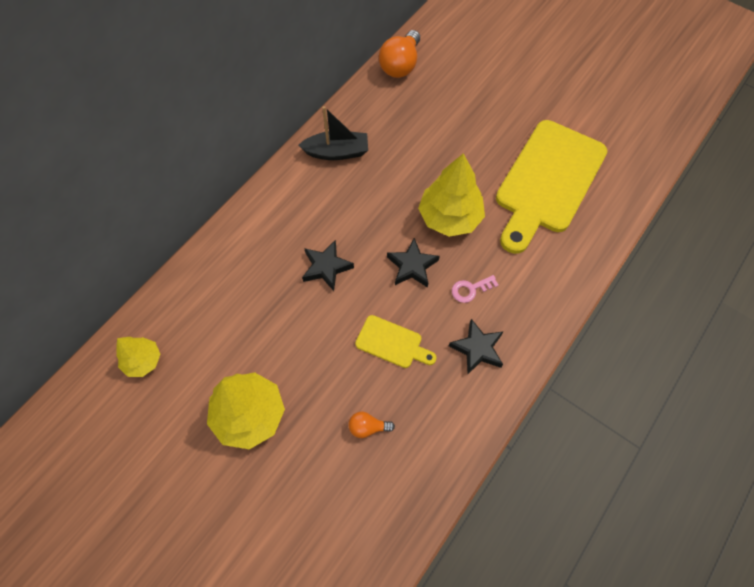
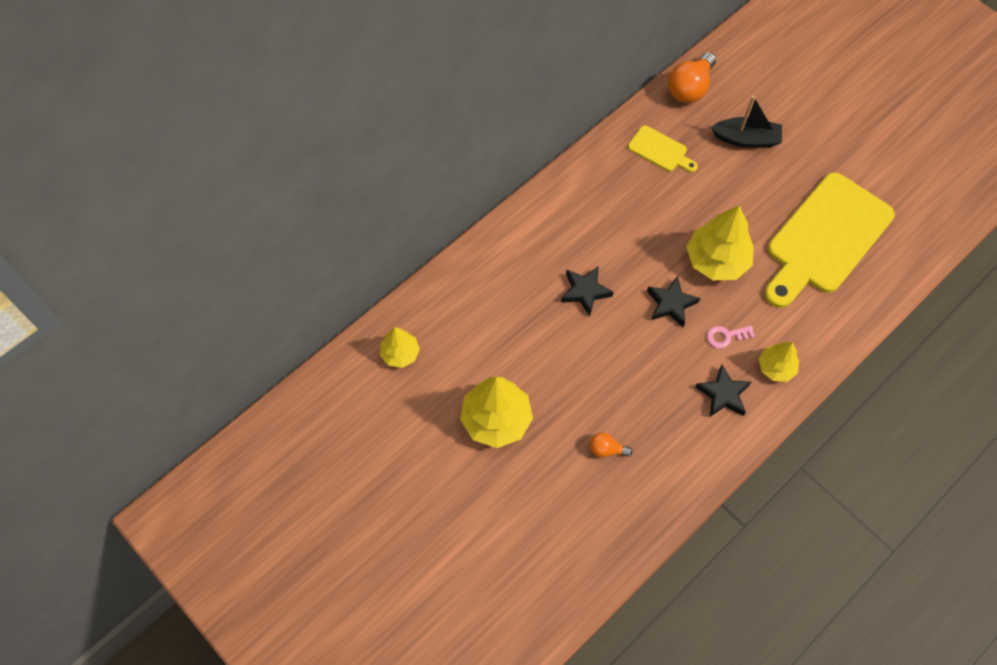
camera: 10 degrees right, 0 degrees up
(337, 152) = (610, 174): black boat -> black boat (746, 139)
(392, 343) = (640, 375): yellow cutting board -> yellow cutting board (660, 150)
(524, 313) = (776, 367): none -> yellow tree

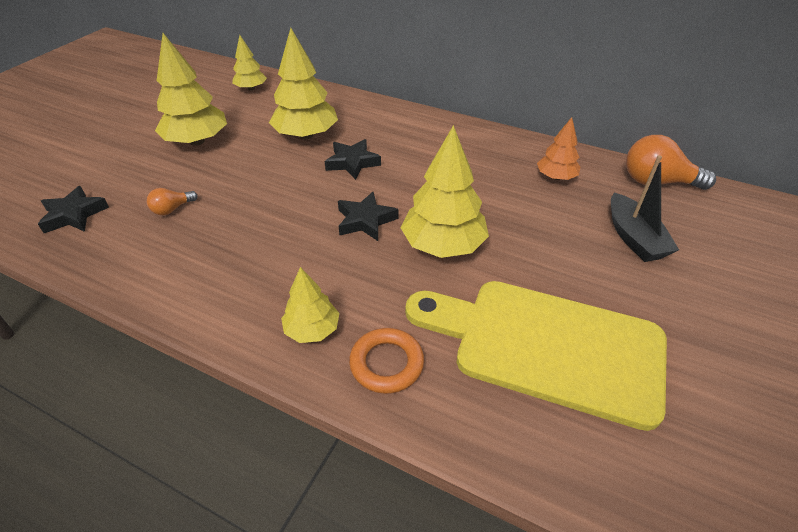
camera: 70 degrees right, 20 degrees down
(523, 319) = (306, 135): none -> yellow tree
(606, 449) = (172, 209): orange light bulb -> orange light bulb turned 120 degrees counterclockwise
(660, 150) = (556, 177): yellow cutting board -> orange tree
(723, 394) = (258, 285): black star -> black star (74, 215)
(726, 336) = (341, 272): pink key -> none
(815, 331) = (386, 364): none -> orange ring

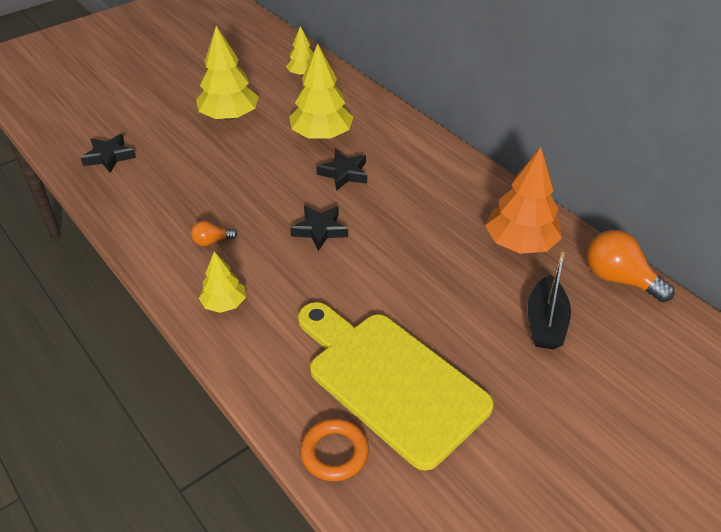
camera: 25 degrees right, 0 degrees up
(172, 209) = (179, 173): orange light bulb -> orange light bulb (211, 241)
(386, 364) = (260, 347): orange ring -> orange ring (334, 452)
(443, 245) = (368, 272): yellow tree -> none
(556, 177) = (520, 243): orange tree -> orange tree, size x1.74

